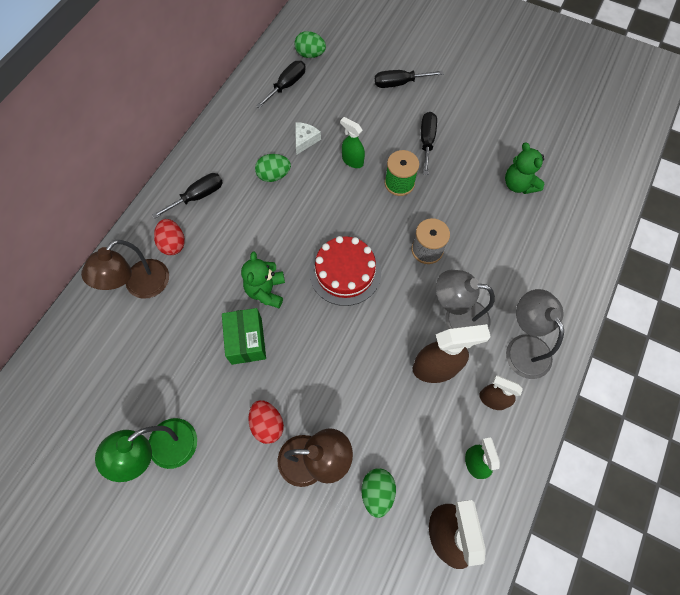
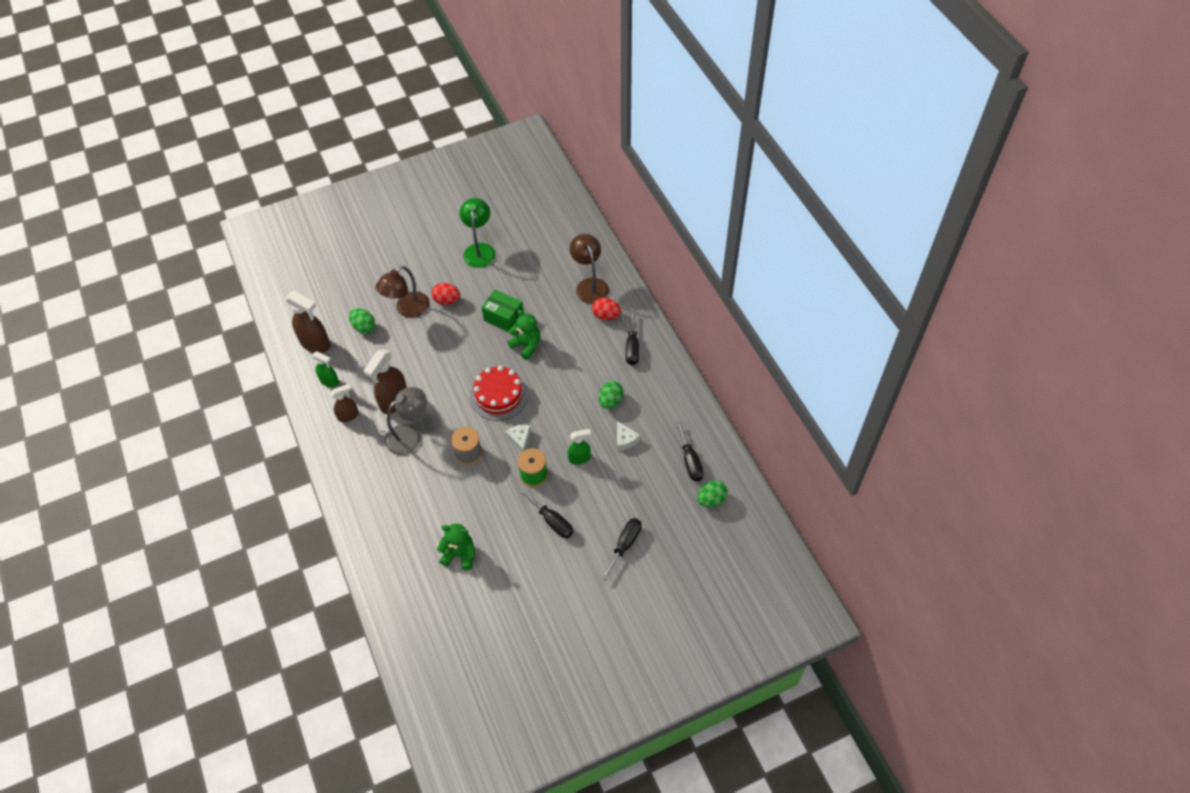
camera: 130 degrees right, 10 degrees down
(375, 219) = (520, 439): none -> white cheese
(523, 347) = (357, 457): grey lamp -> none

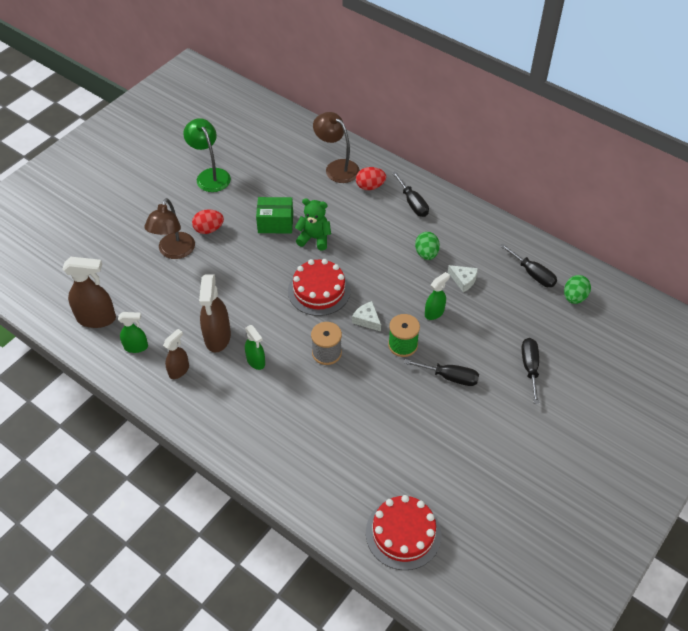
camera: 30 degrees left, 5 degrees down
(364, 327) = (139, 284): green egg -> none
(410, 435) = (256, 361): grey lamp -> green spray bottle
(427, 631) = (403, 533): none -> red cake
(460, 554) = (384, 447): green teddy bear -> none

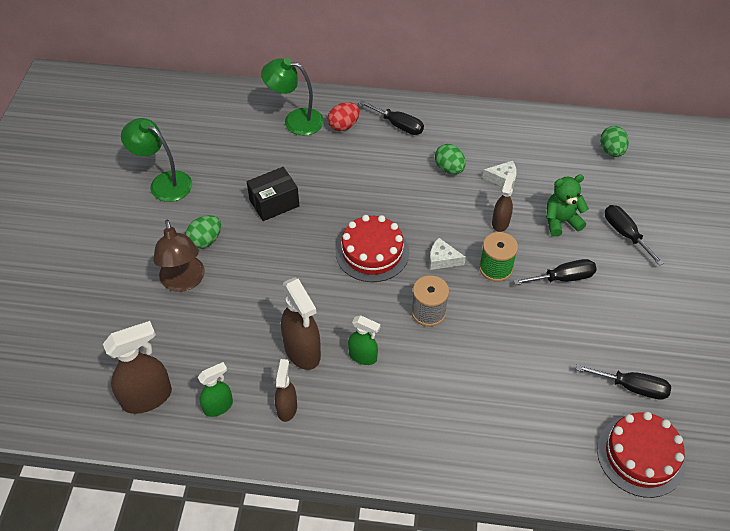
camera: 30 degrees left, 0 degrees up
(209, 229) = (205, 240): red egg -> green egg
(275, 223) = (274, 203): green box -> black box
(314, 238) = (327, 201): green teddy bear -> green teddy bear (561, 221)
(337, 167) = (295, 120): brown lamp -> green lamp
(434, 312) = (500, 222): green spray bottle -> brown spray bottle
(533, 274) = (559, 145): black screwdriver -> black screwdriver (632, 387)

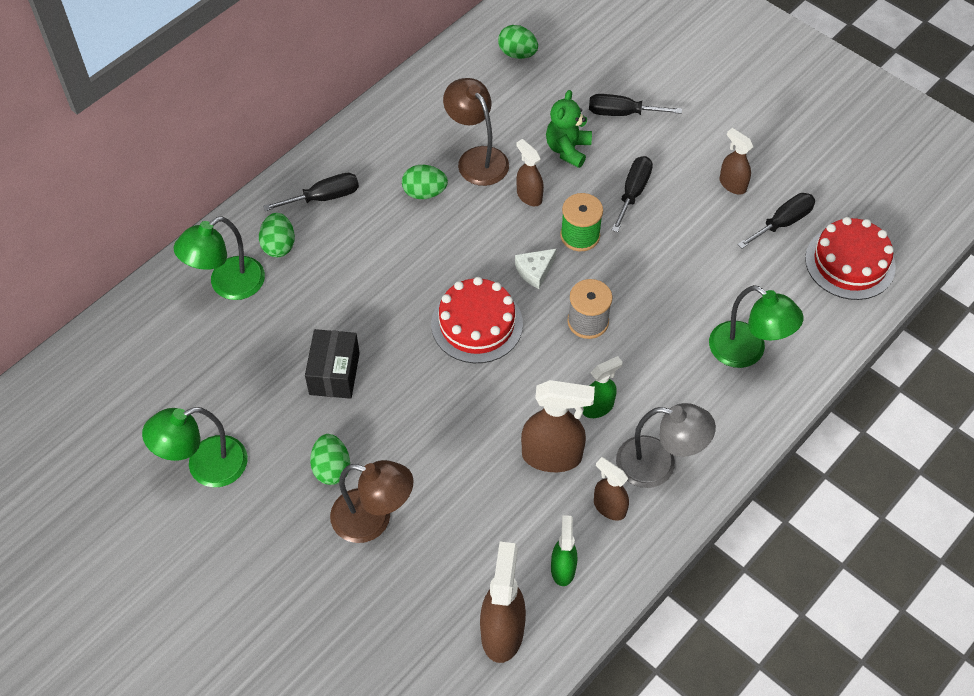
camera: 55 degrees left, 5 degrees up
(344, 126) = (279, 245): red egg -> green egg
(344, 420) = (658, 465): none -> grey lamp
(490, 426) = (747, 352): none -> green lamp
(503, 179) = (477, 158): white cheese -> brown lamp
(633, 335) = (732, 184): none -> brown spray bottle

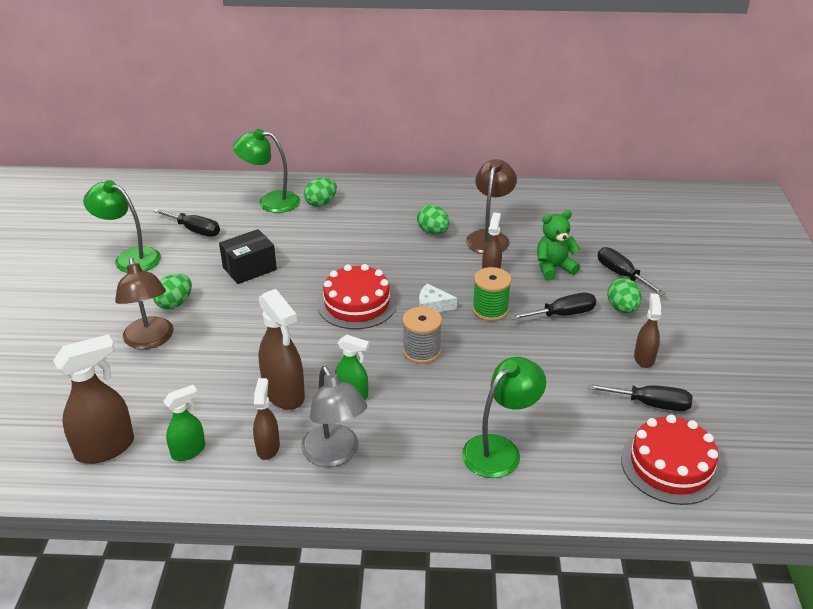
camera: 50 degrees right, 20 degrees down
(324, 197) = (377, 200): black screwdriver -> black screwdriver (194, 230)
(517, 54) = (597, 210): green egg -> green egg (622, 308)
(747, 352) = (499, 449): green lamp -> green lamp turned 135 degrees counterclockwise

